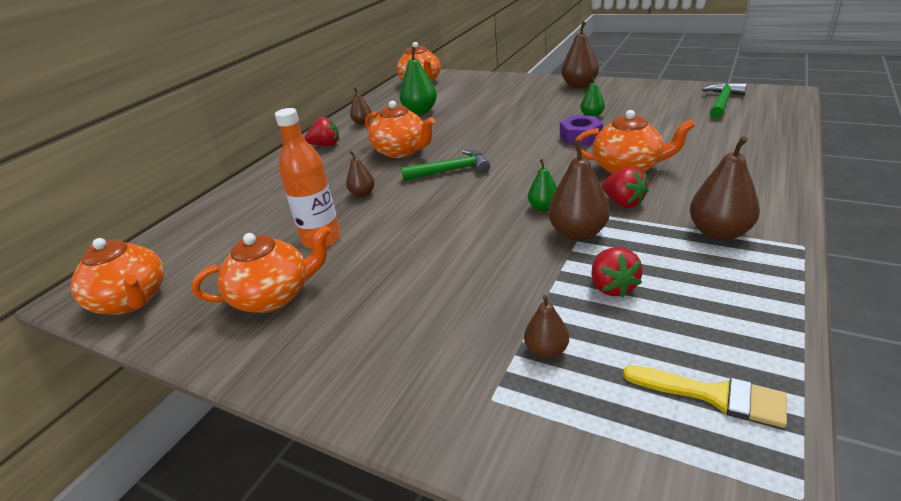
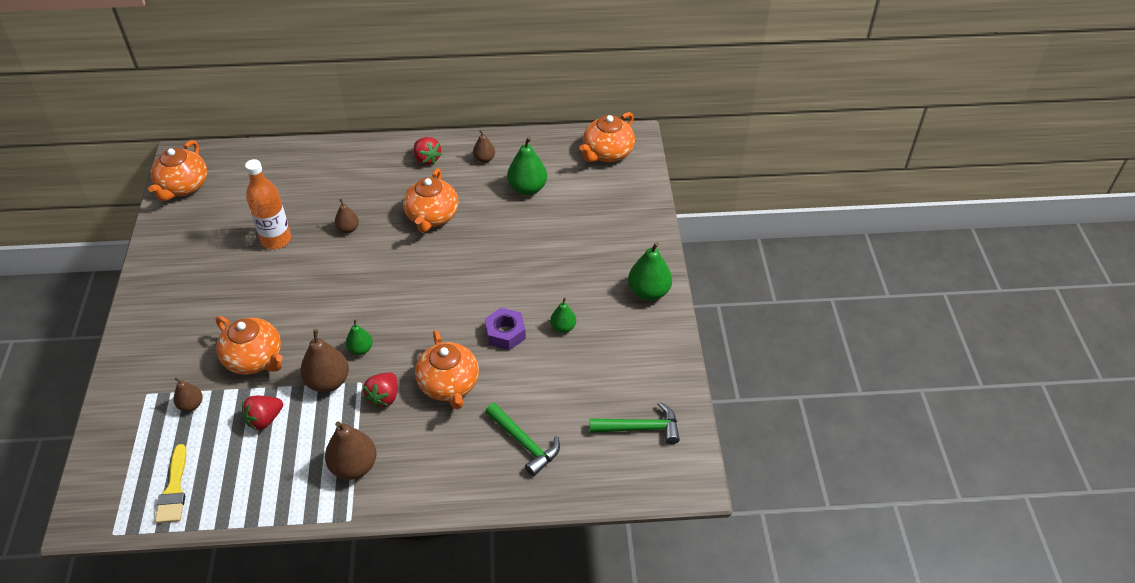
camera: 55 degrees right, 15 degrees up
(274, 296) = (206, 252): orange teapot -> orange teapot (255, 359)
(451, 171) = (405, 267): green hammer -> green hammer (524, 443)
(579, 86) = (648, 292): brown pear -> green pear

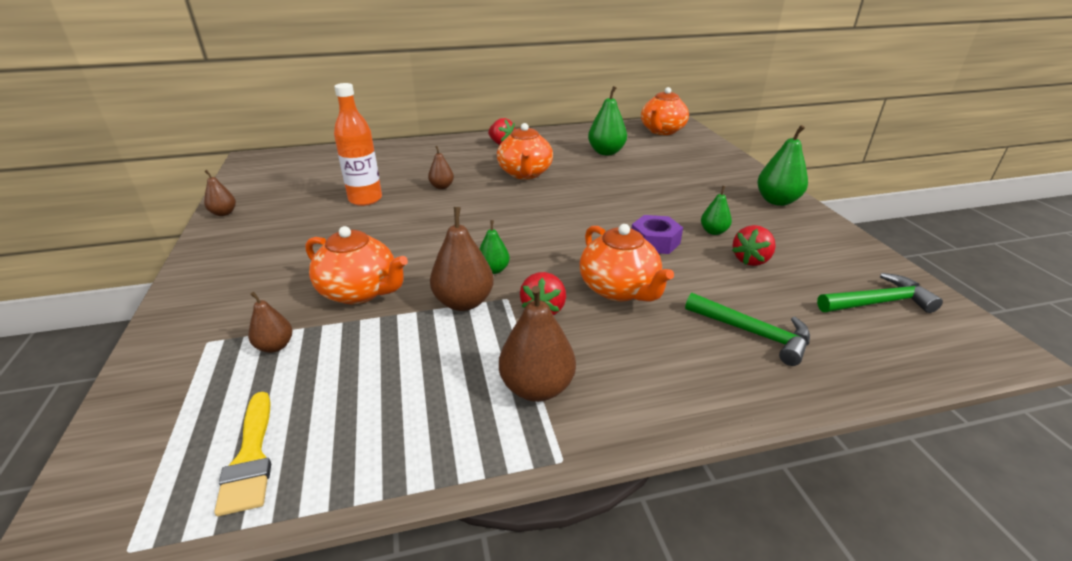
camera: 10 degrees left, 15 degrees down
(183, 187) = (256, 174): orange teapot -> none
(264, 419) = (387, 350): red strawberry -> red strawberry (751, 260)
(484, 159) = (555, 140): brown pear -> brown pear (224, 213)

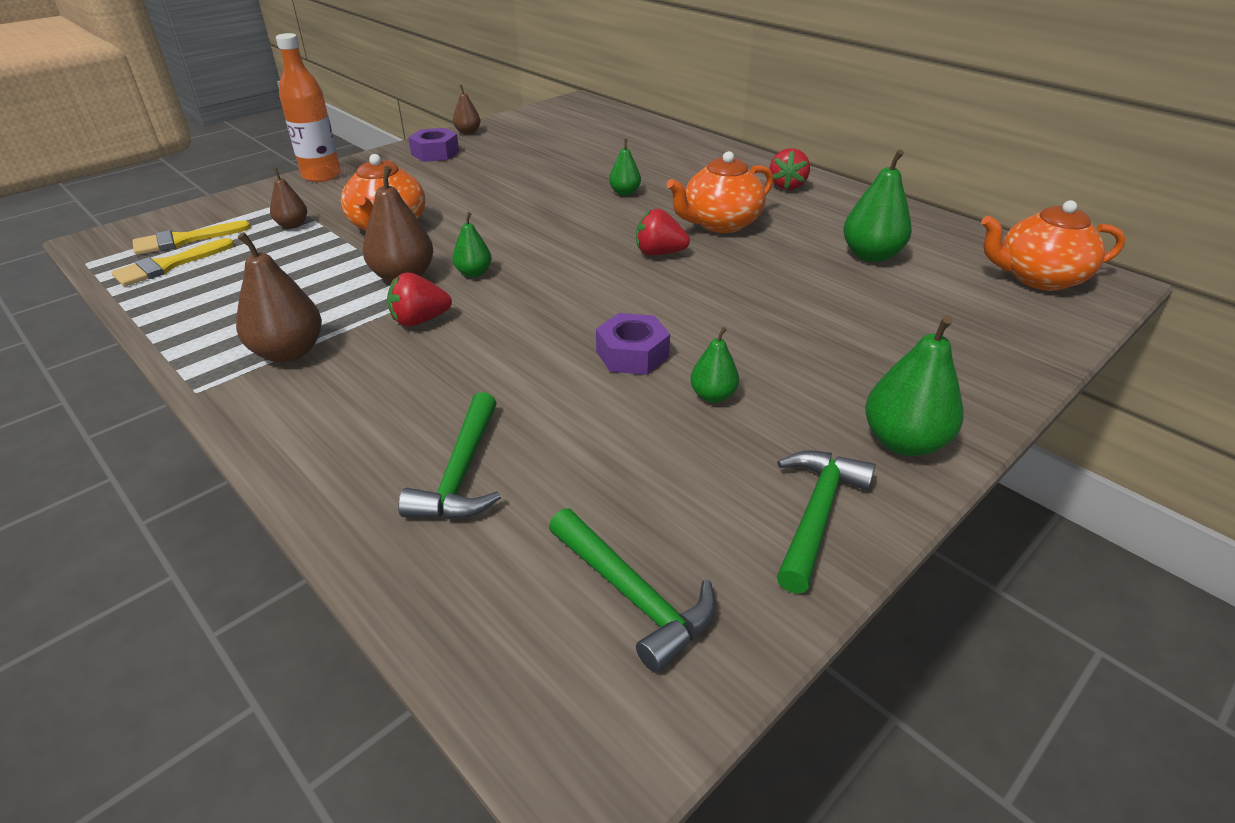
camera: 60 degrees right, 5 degrees up
(196, 436) = (185, 240): none -> yellow brush
(240, 237) = (435, 153): none -> purple nut
(365, 199) = (553, 170): orange bottle -> orange bottle (321, 175)
(442, 187) = (625, 193): brown pear -> green pear
(619, 289) = (492, 355): orange teapot -> none
(751, 260) = (657, 444): red strawberry -> red strawberry (659, 253)
(825, 237) = (816, 515): none -> green hammer

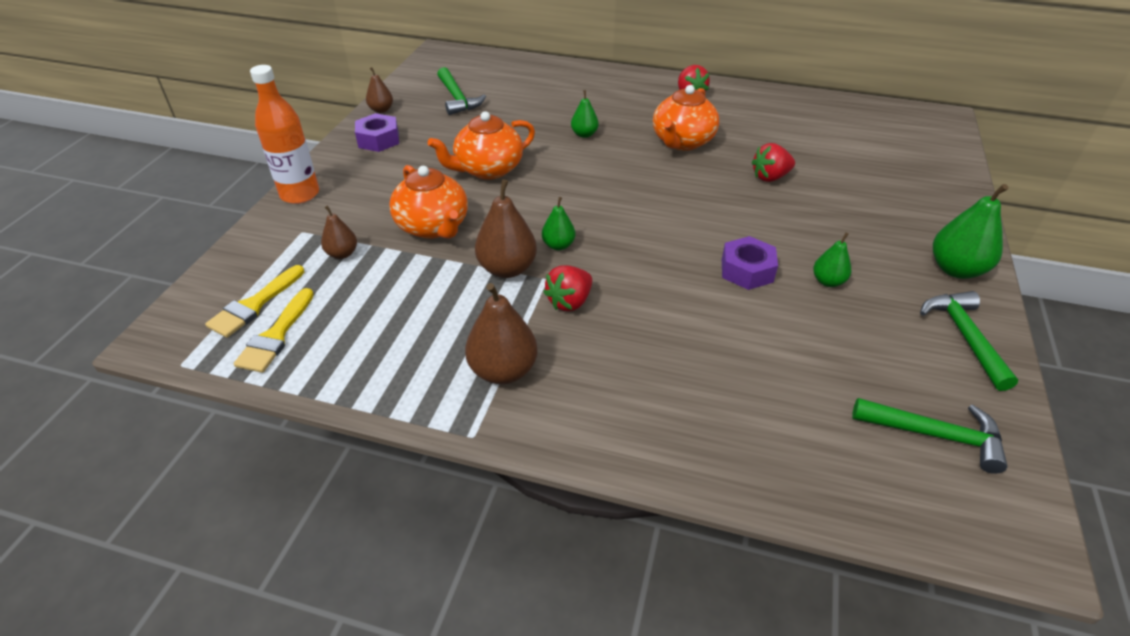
camera: 30 degrees left, 5 degrees up
(461, 473) = (748, 406): green hammer -> green hammer (457, 98)
(659, 253) = (670, 181): red strawberry -> red strawberry (770, 177)
(871, 255) = (802, 138): green pear -> none
(1038, 278) = (906, 125): orange teapot -> orange teapot (487, 169)

